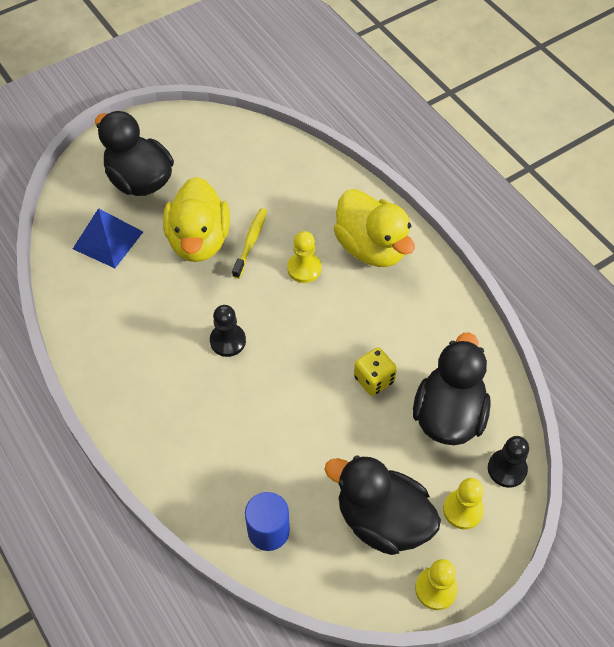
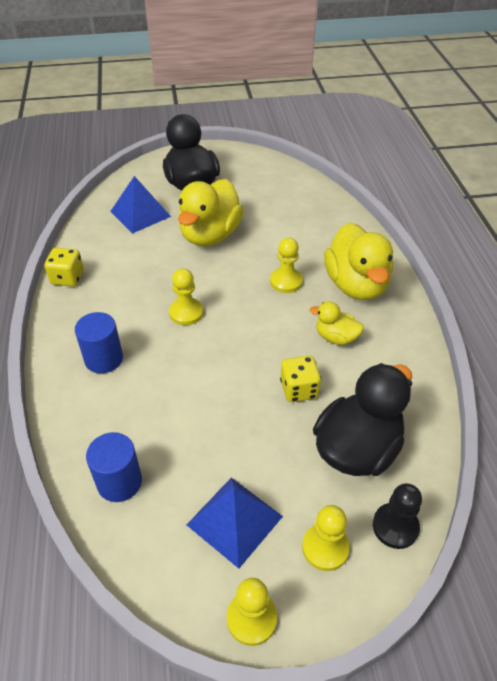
camera: 25 degrees right, 10 degrees down
(82, 348) = (67, 278): none -> yellow dice
(179, 422) = (104, 359): none -> blue cylinder
(228, 341) = (186, 312): black pawn -> yellow pawn
(251, 242) = (252, 249): yellow toothbrush -> none
(380, 313) = (336, 337): none -> yellow duck
(382, 520) = (234, 520): black duck -> blue pyramid

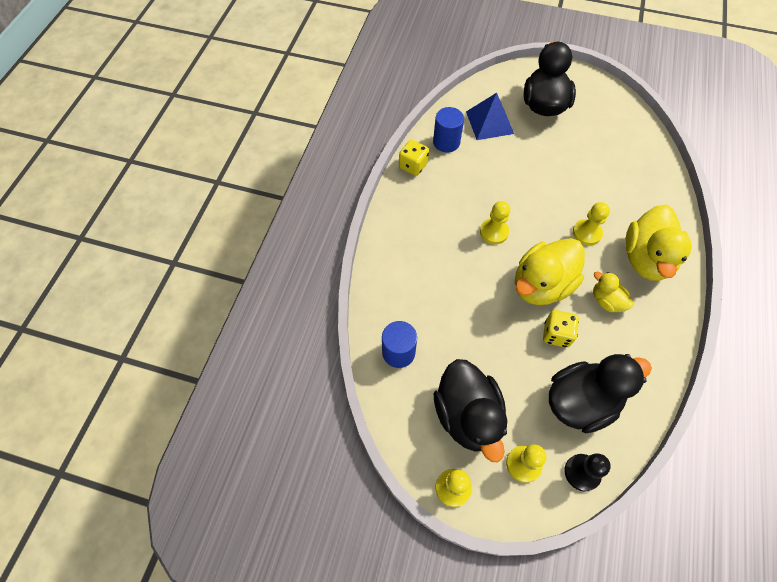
camera: 25 degrees right, 15 degrees up
(104, 359) = (418, 249): blue cylinder -> blue cylinder (446, 142)
(210, 235) = (540, 164): yellow duck -> yellow duck (541, 285)
(234, 520) = (467, 415): blue pyramid -> black duck

